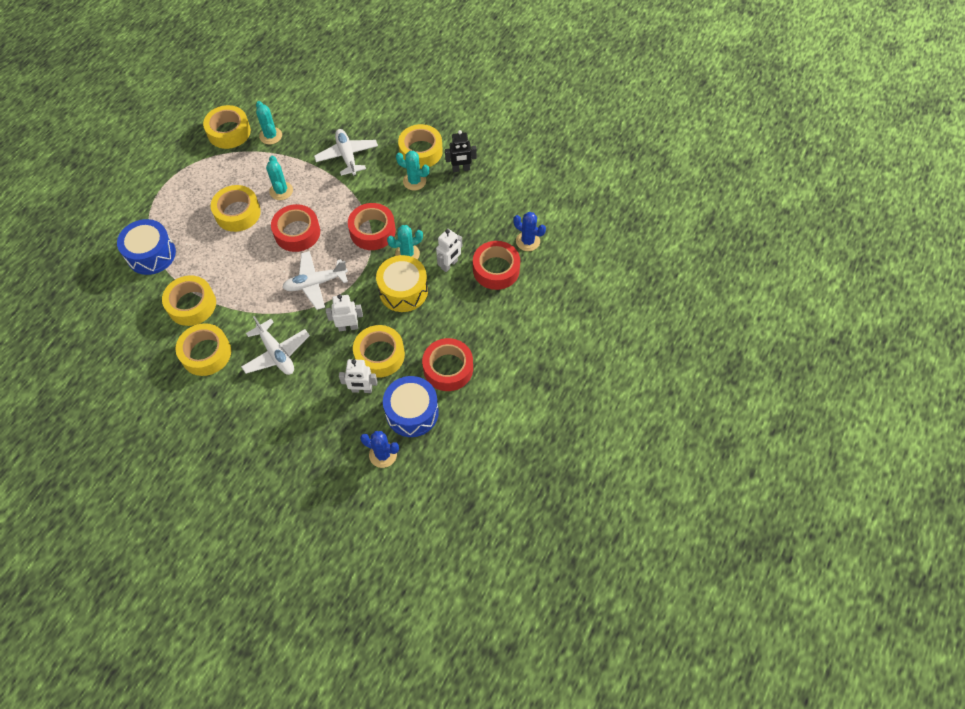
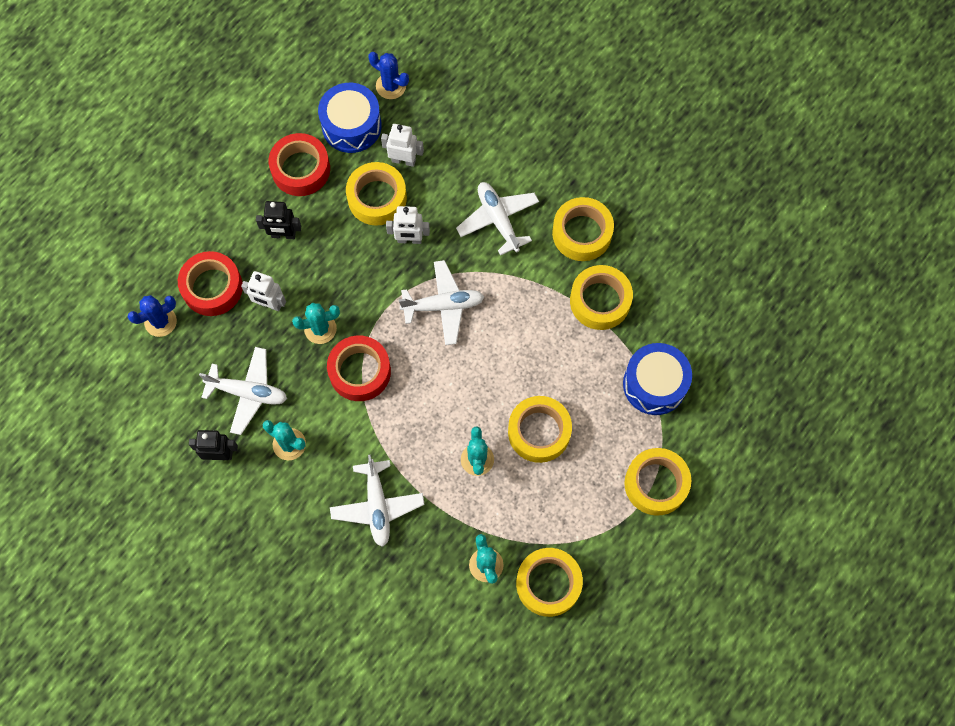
camera: 170 degrees left, 10 degrees up
(297, 232) = (460, 386): red tape -> none
(403, 291) = (334, 277): yellow drum -> none
(421, 151) = (270, 496): yellow tape -> yellow tape (656, 484)
(449, 265) = (269, 304): white robot -> white robot turned 120 degrees counterclockwise
(450, 315) = (283, 235): none -> black robot
(451, 207) = (248, 392): none -> white plane
(528, 241) = (160, 321): blue cactus -> blue cactus turned 75 degrees counterclockwise

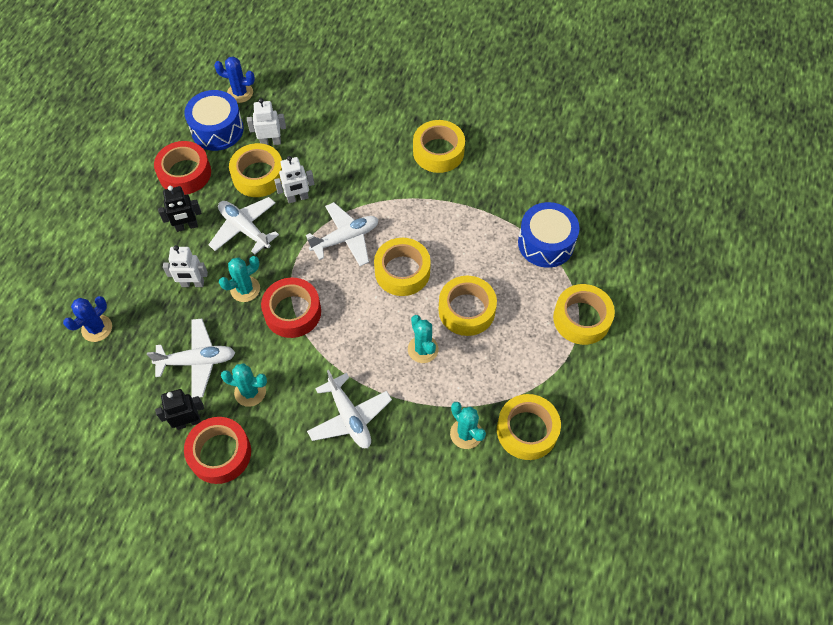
camera: 20 degrees left, 10 degrees down
(212, 287) = (136, 286): red tape -> red tape (220, 453)
(498, 220) = (366, 162): white plane -> white plane (245, 229)
(600, 301) = (474, 196): yellow tape -> yellow tape (402, 271)

